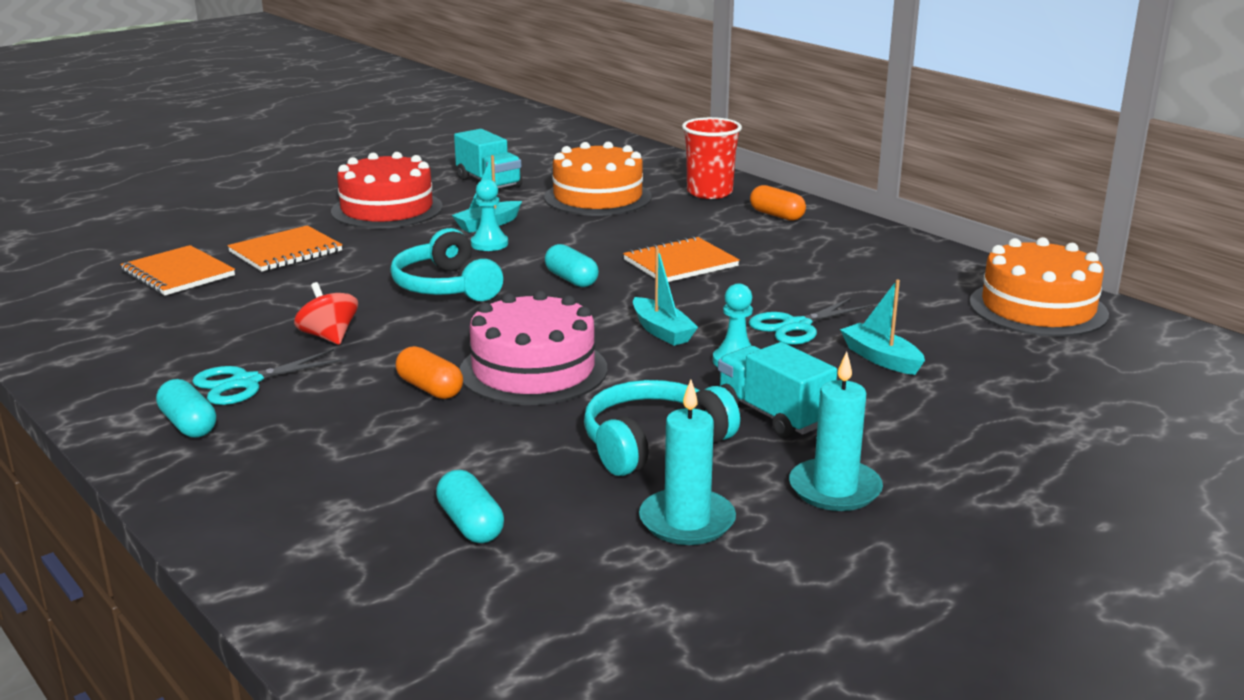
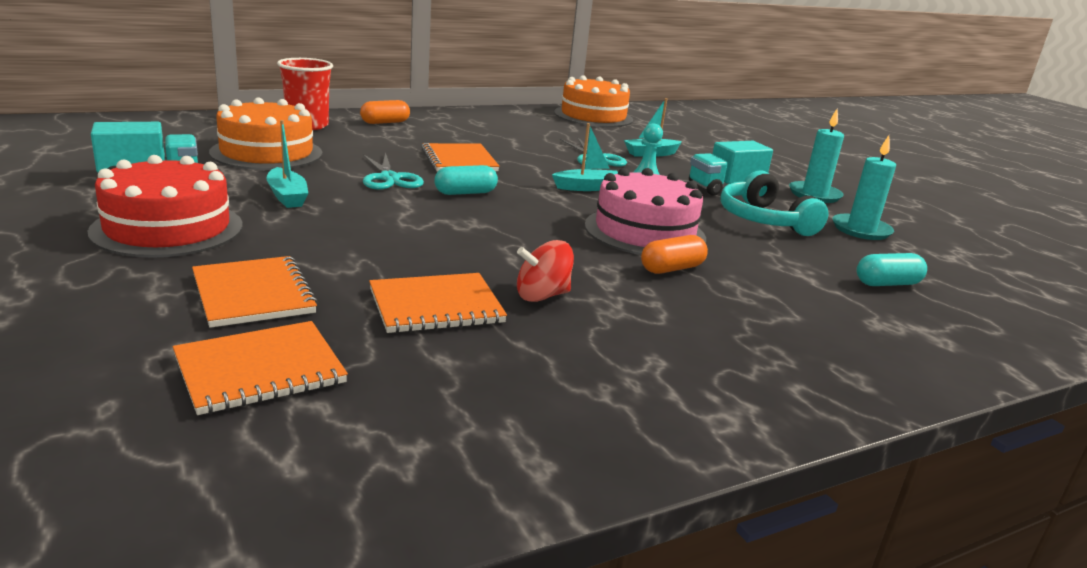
camera: 80 degrees left, 0 degrees up
(188, 425) = (739, 381): turquoise capsule -> none
(245, 383) = (643, 345): turquoise scissors -> turquoise scissors (389, 178)
(290, 304) = (436, 306): none -> orange notebook
(446, 286) = (445, 234): turquoise headphones -> none
(489, 244) = (346, 204): turquoise pawn -> none

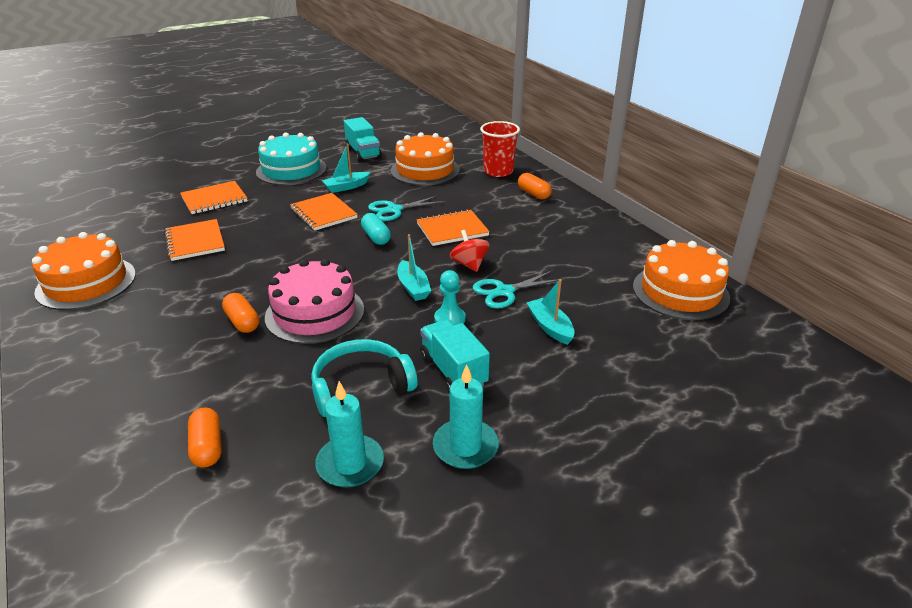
camera: 90 degrees right, 10 degrees up
(167, 228) = (291, 170): red cake -> turquoise cake
(260, 370) = (143, 211): orange notebook -> orange notebook (323, 213)
(542, 296) = (203, 271): red spinning top -> red spinning top (469, 264)
(575, 402) = (86, 283): none -> orange cake
(887, 284) = (207, 447): turquoise capsule -> orange capsule

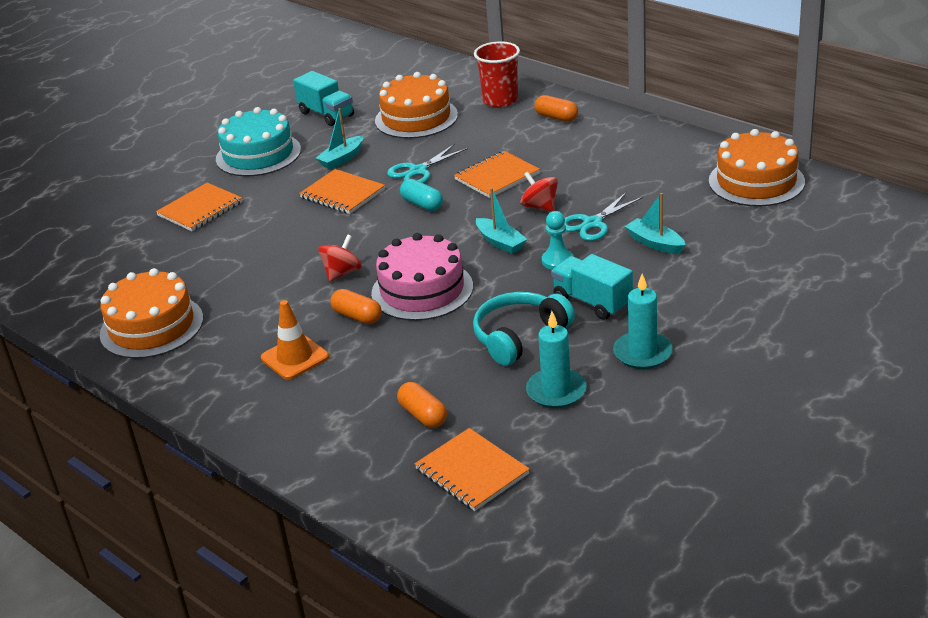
camera: 15 degrees left, 0 degrees up
(159, 346) = (295, 357): none -> orange traffic cone
(195, 241) = (227, 258): orange notebook -> orange notebook (472, 472)
(266, 278) = (342, 273): none -> red spinning top

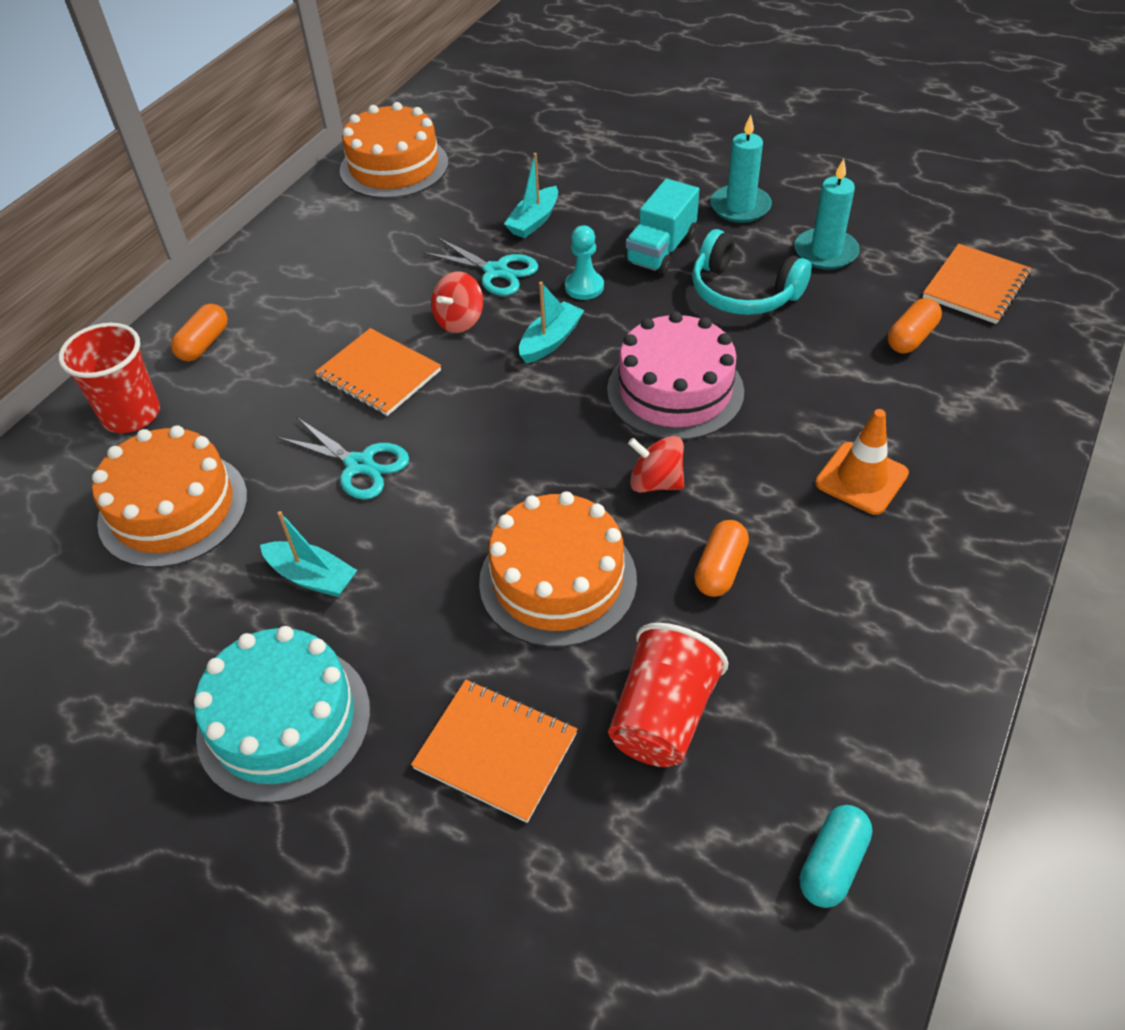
camera: 105 degrees left, 15 degrees up
(151, 326) = (861, 683): orange cake -> orange cake (558, 580)
(182, 258) = (663, 716): none -> red cup
(326, 114) = (129, 652): turquoise truck -> none
(342, 194) = (432, 543): orange notebook -> none
(357, 316) = (752, 439): orange capsule -> orange capsule (720, 569)
(422, 204) = (459, 438): turquoise capsule -> turquoise capsule (832, 864)

